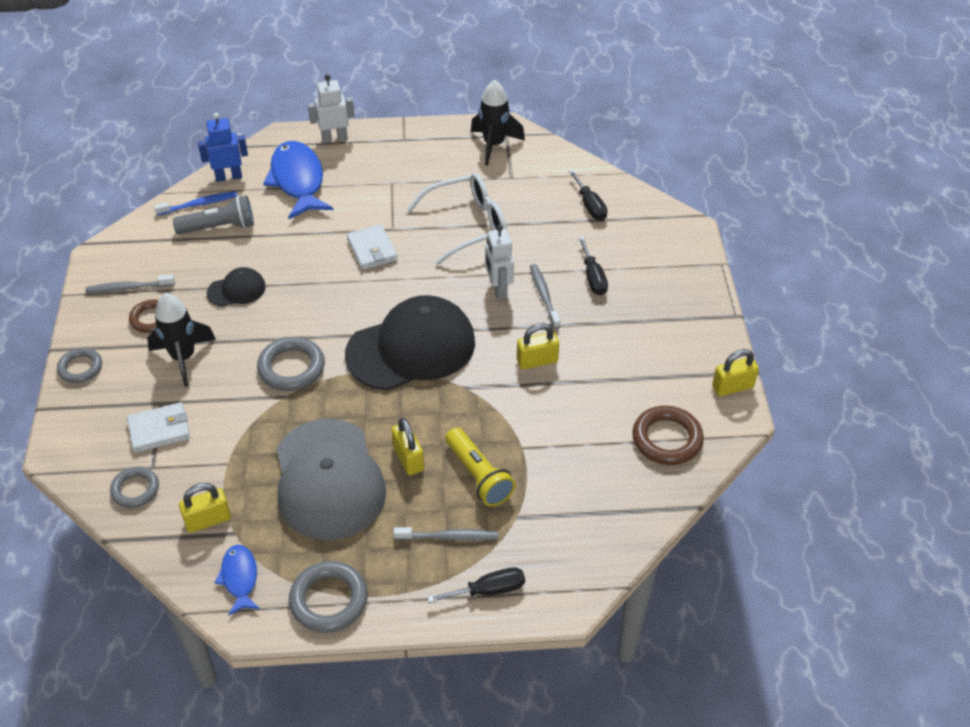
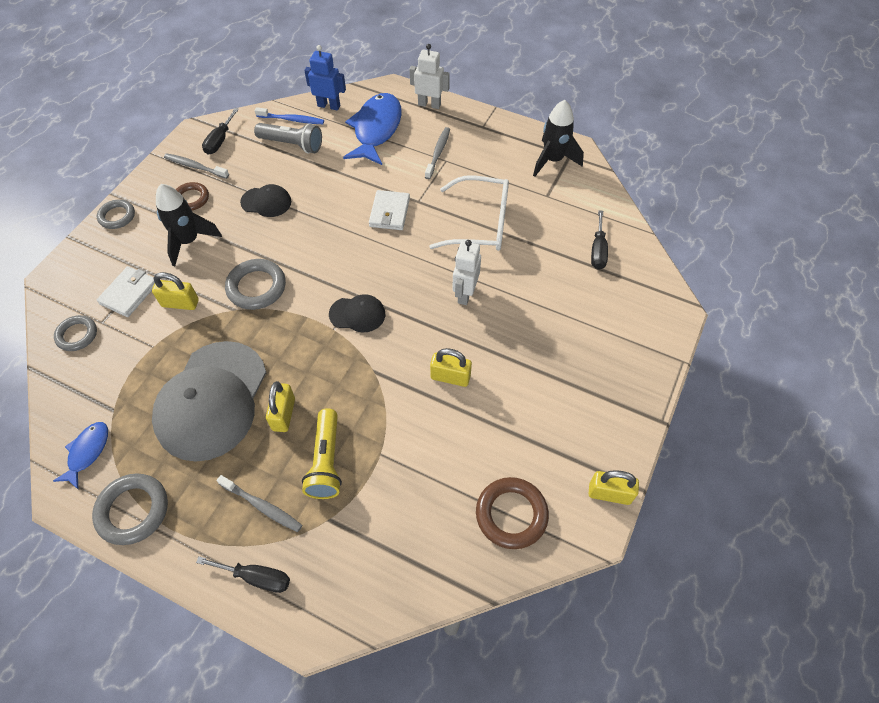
camera: 30 degrees right, 10 degrees up
(159, 430) = (129, 293): white wallet -> white wallet turned 75 degrees counterclockwise
(208, 520) = (104, 388): yellow padlock -> yellow padlock (180, 303)
(411, 348) = (357, 314): black cap -> black cap, size x0.46
(544, 296) = (499, 318): grey toothbrush -> grey toothbrush (438, 153)
(593, 277) = (554, 320): black screwdriver -> black screwdriver (220, 141)

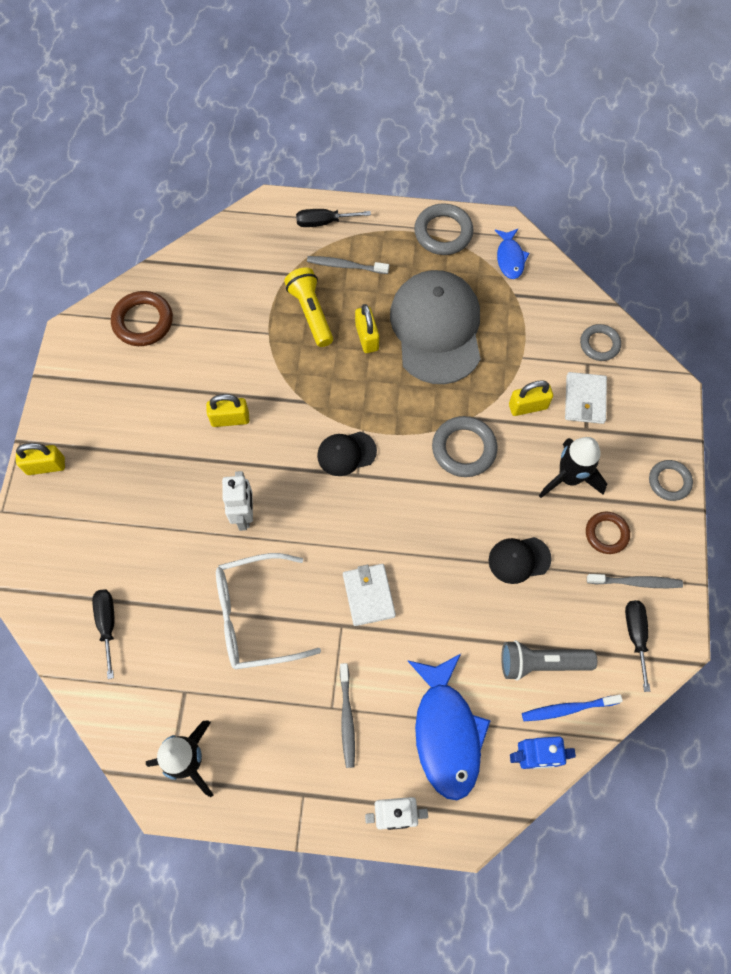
camera: 160 degrees right, 10 degrees up
(609, 493) = (63, 363): yellow padlock -> yellow padlock (46, 466)

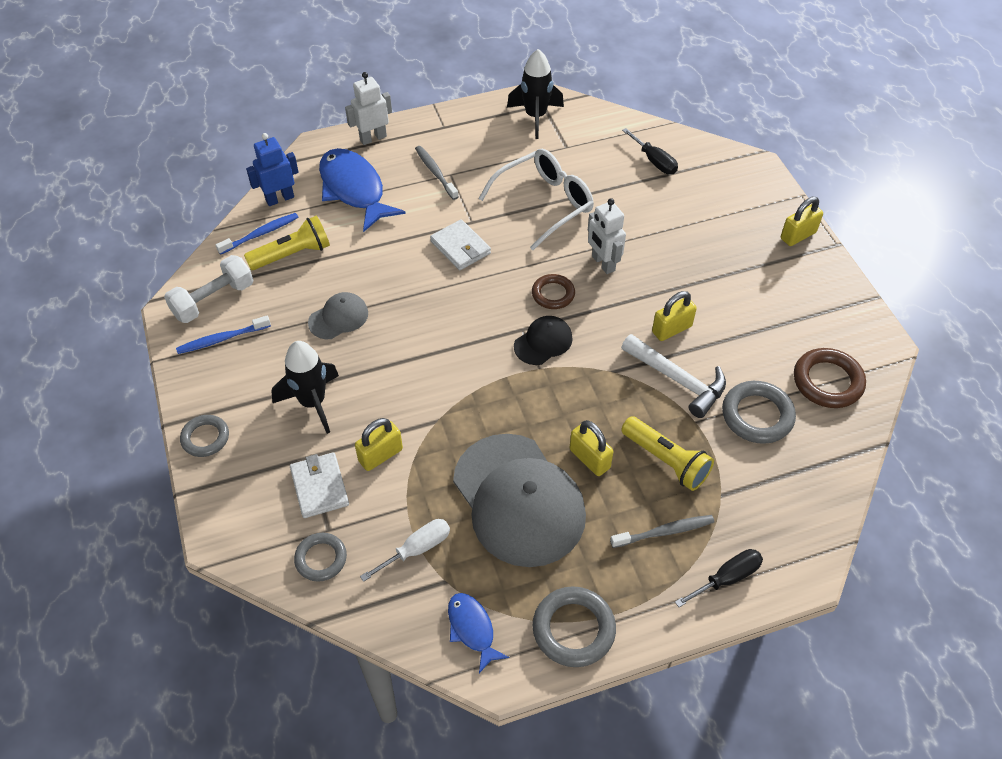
camera: 155 degrees right, 15 degrees down
(257, 371) = (678, 380): none -> white hammer
(464, 449) = (430, 389): grey ring -> grey ring (757, 415)
(519, 559) = (338, 318): black cap -> grey cap
(527, 323) = (417, 549): none -> white screwdriver
(541, 663) = (292, 254): grey flashlight -> yellow flashlight
(606, 534) = (260, 368): brown ring -> brown ring (553, 294)
(635, 635) = (213, 300): black screwdriver -> white dumbbell
(636, 582) = (222, 339): grey toothbrush -> blue toothbrush

